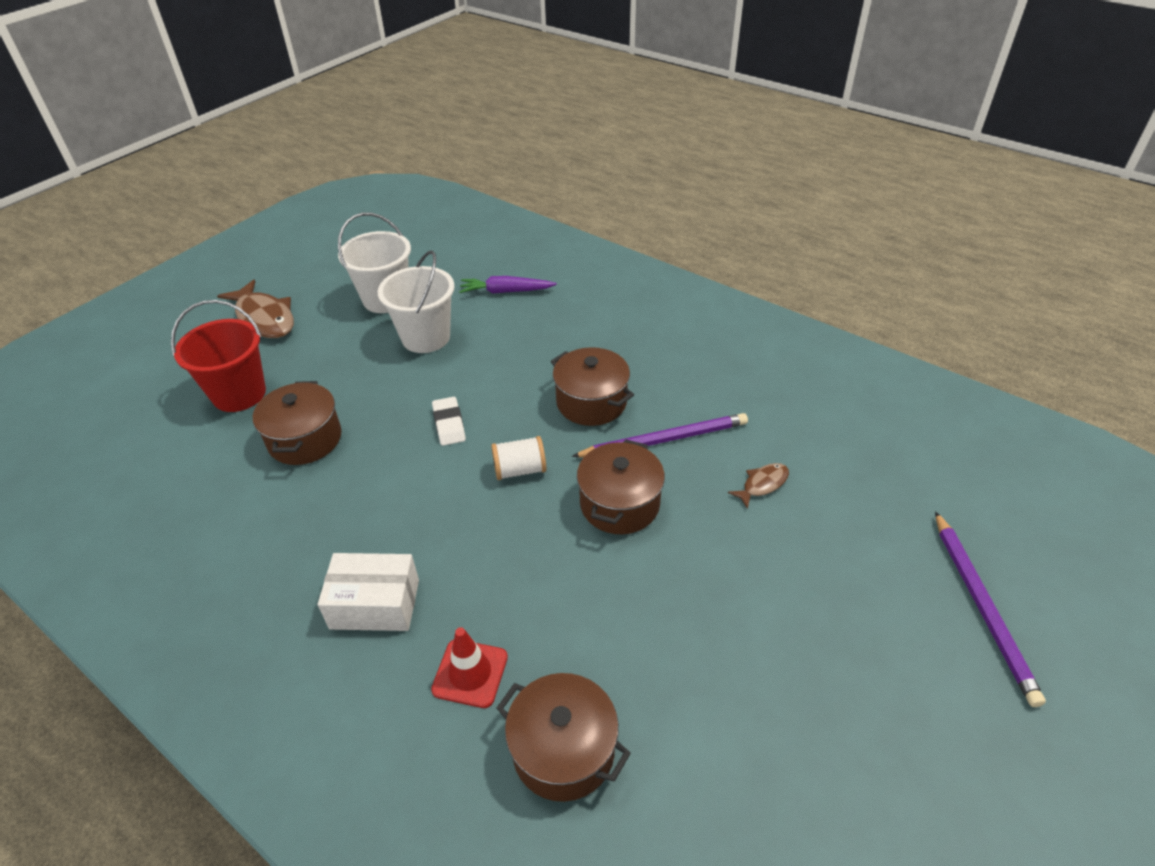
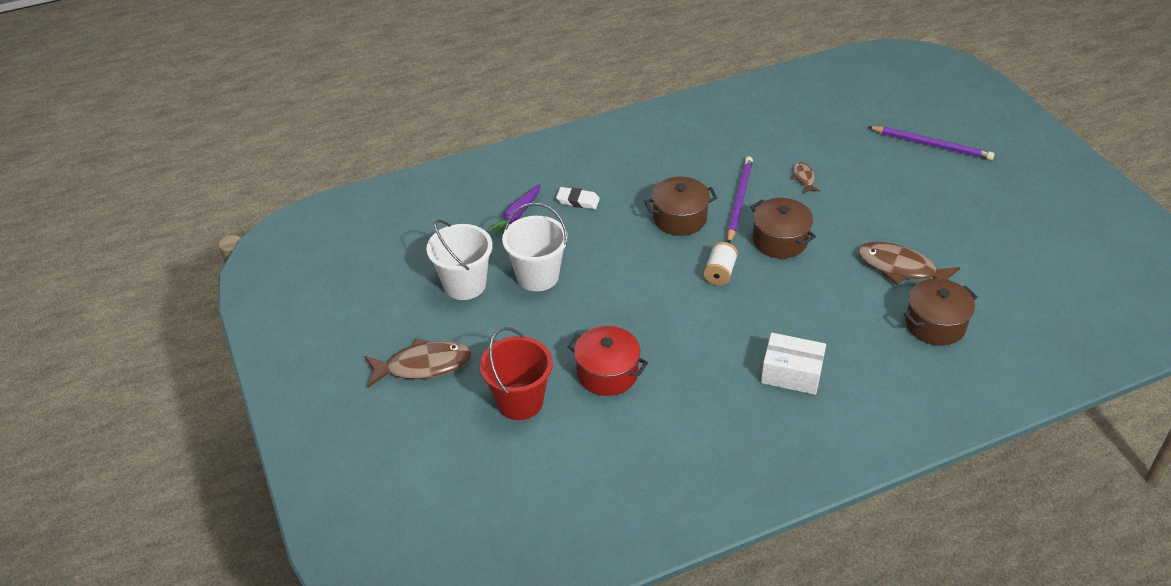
camera: 60 degrees left, 0 degrees up
(305, 439) = (607, 373): brown pot -> red pot
(375, 604) = (791, 373): white box -> white box turned 75 degrees clockwise
(449, 424) = (649, 293): white eraser -> white eraser (578, 201)
(470, 673) = (867, 345): red traffic cone -> none
(660, 661) = (901, 268): none -> brown fish

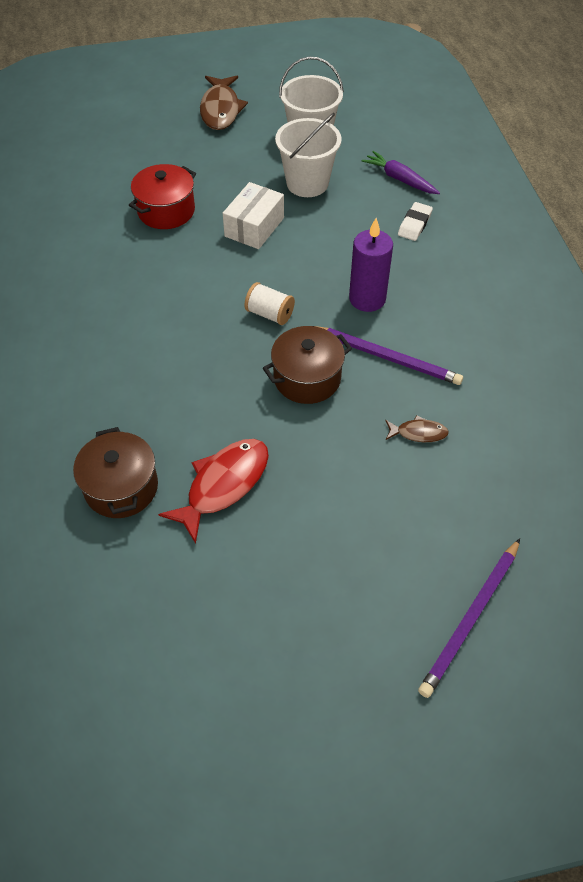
camera: 100 degrees right, 10 degrees up
(519, 401) = (158, 156): red bucket -> none
(679, 218) = (367, 299): brown pot -> purple candle
(791, 373) = (108, 337): white box -> white box (254, 227)
(901, 268) = (223, 485): brown fish -> red fish

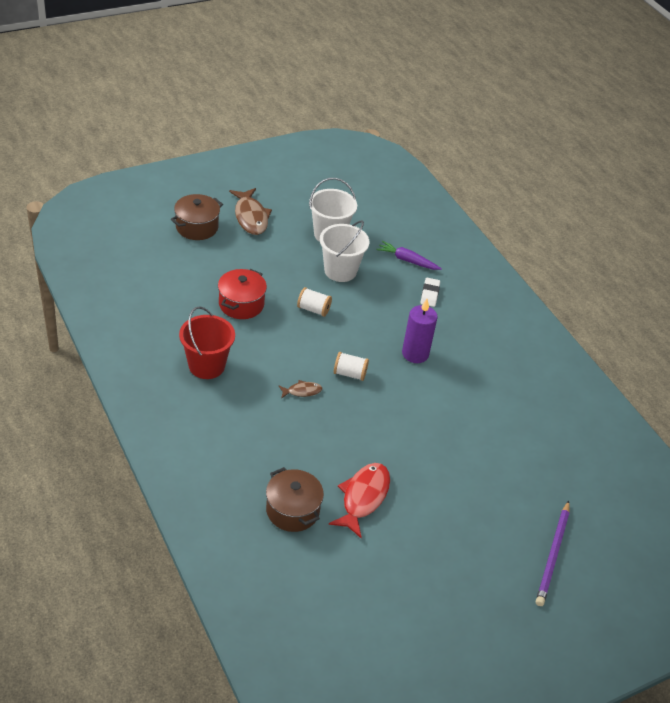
camera: 20 degrees left, 10 degrees down
(91, 281) = (206, 365): none -> red bucket
(254, 227) = (313, 309): white box -> white spool
(307, 378) = (393, 416): brown pot -> brown pot (197, 227)
(387, 357) = (443, 394): purple pencil -> none
(418, 433) = (482, 443): brown fish -> brown fish (302, 391)

